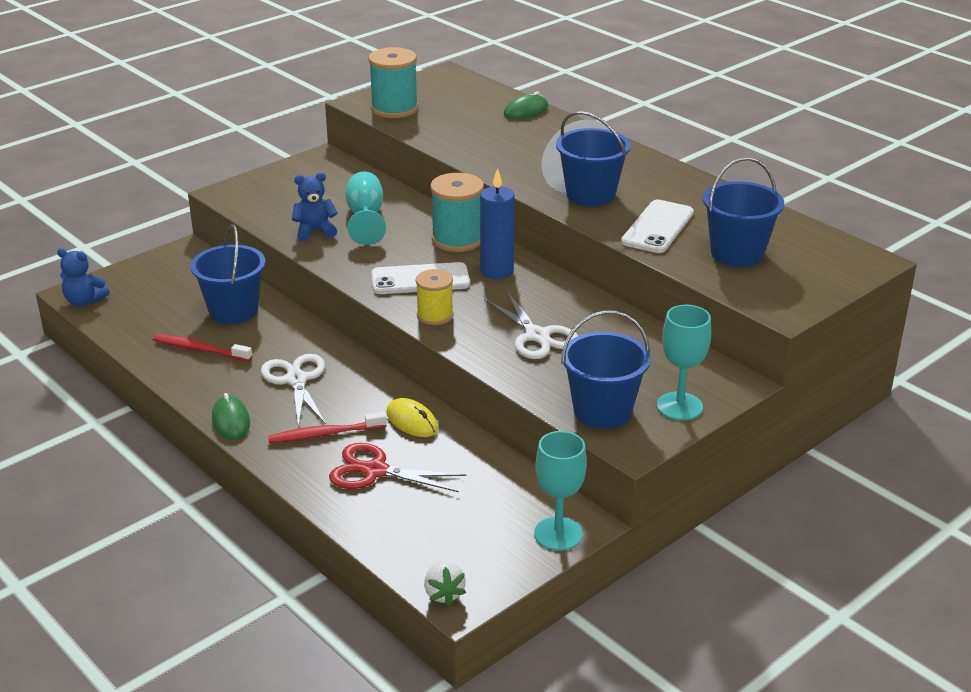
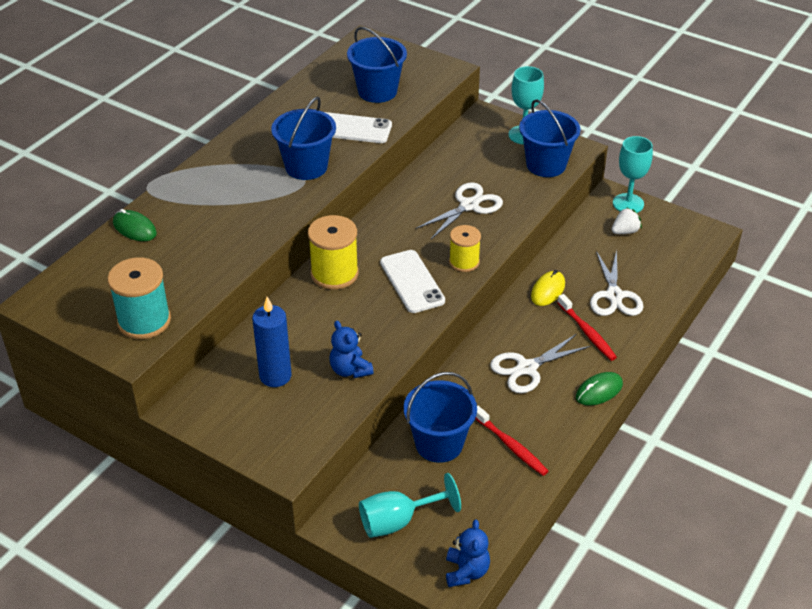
camera: 105 degrees left, 10 degrees up
(200, 349) = (511, 446): red toothbrush -> red toothbrush turned 45 degrees counterclockwise
(365, 218) = (311, 341): turquoise goblet -> turquoise goblet (398, 521)
(375, 471) = (614, 296): red scissors -> white scissors
(444, 594) = (709, 240): white strawberry -> white strawberry (625, 231)
(457, 239) = (334, 274): turquoise spool -> yellow spool
(496, 271) = (381, 241): blue candle -> blue candle (275, 376)

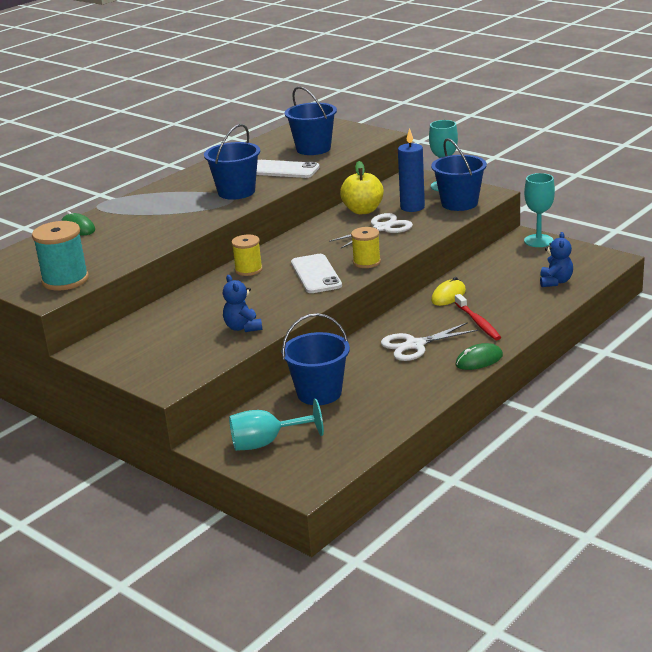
camera: 10 degrees right, 15 degrees down
(275, 376) = (175, 331): blue candle -> blue candle (412, 207)
(334, 274) = (248, 270): yellow spool -> yellow spool, size x0.64
(441, 175) = (363, 210): none -> yellow apple
(466, 571) = (320, 477): blue teddy bear -> blue teddy bear (555, 282)
(511, 446) = (385, 395): red toothbrush -> none
(614, 296) = (510, 299): white scissors -> none
(625, 231) = (531, 258): white strawberry -> none

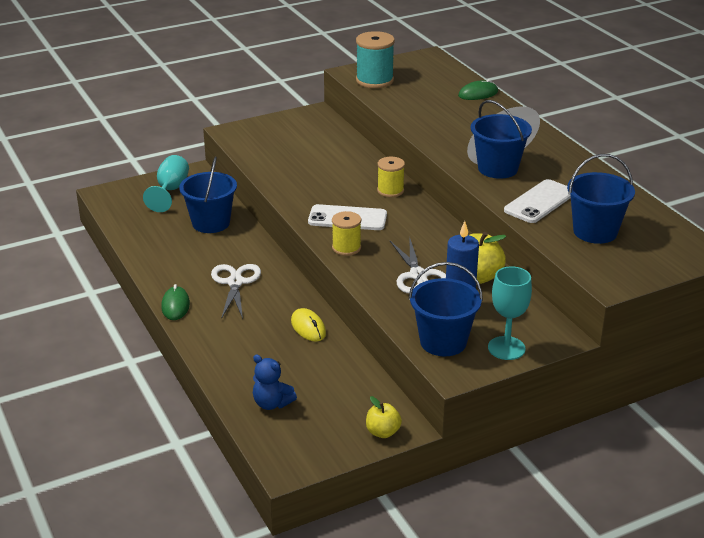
camera: 110 degrees right, 5 degrees up
(243, 328) = (284, 170): blue teddy bear -> none
(478, 322) = (239, 327): red toothbrush -> none
(538, 241) = (383, 432): turquoise goblet -> yellow apple

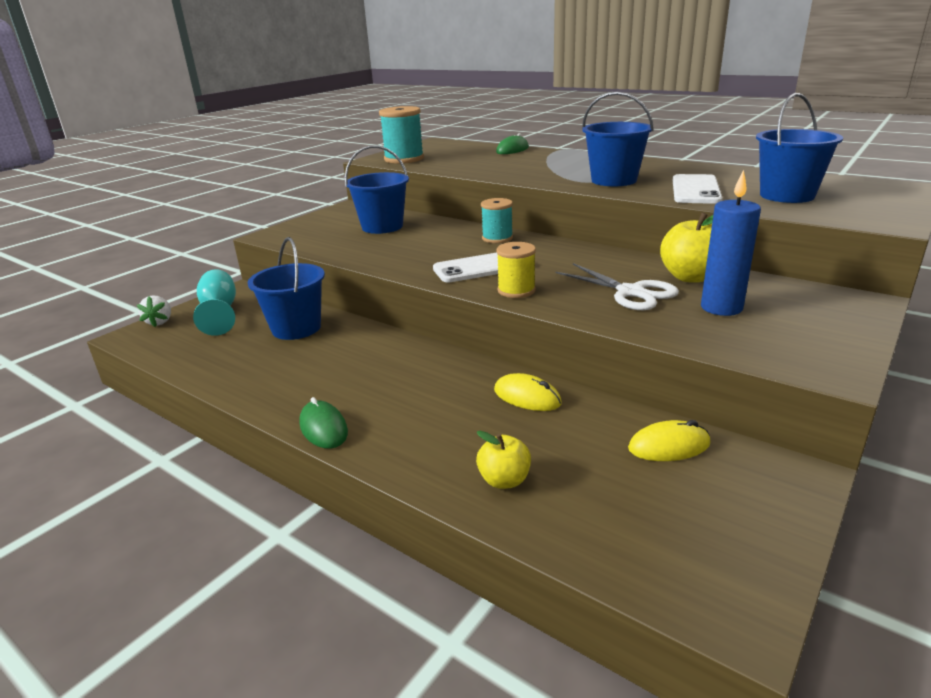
camera: 25 degrees left, 5 degrees down
(127, 187) = (160, 322): none -> white strawberry
(235, 282) = (382, 377): white scissors -> none
(272, 403) = (593, 513): blue teddy bear -> none
(354, 386) = (669, 446): none -> yellow mouse
(383, 432) = (784, 493): yellow apple -> yellow apple (504, 480)
(390, 191) = (497, 238): yellow spool -> turquoise spool
(443, 342) = (762, 344): blue bucket -> blue bucket (382, 227)
(506, 348) = (835, 328): turquoise goblet -> none

